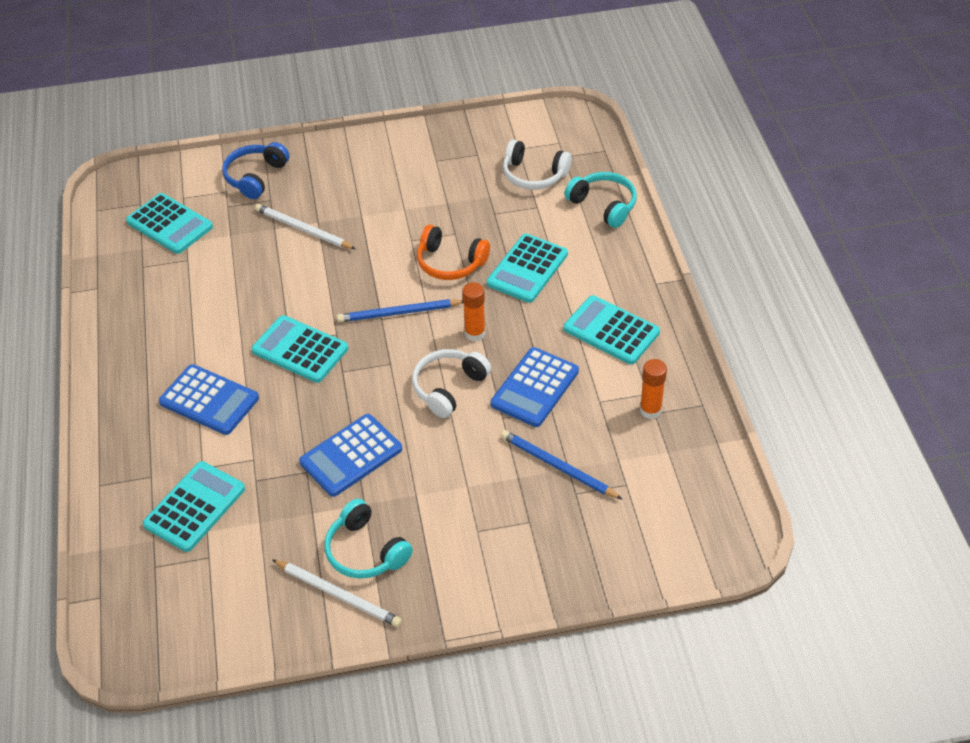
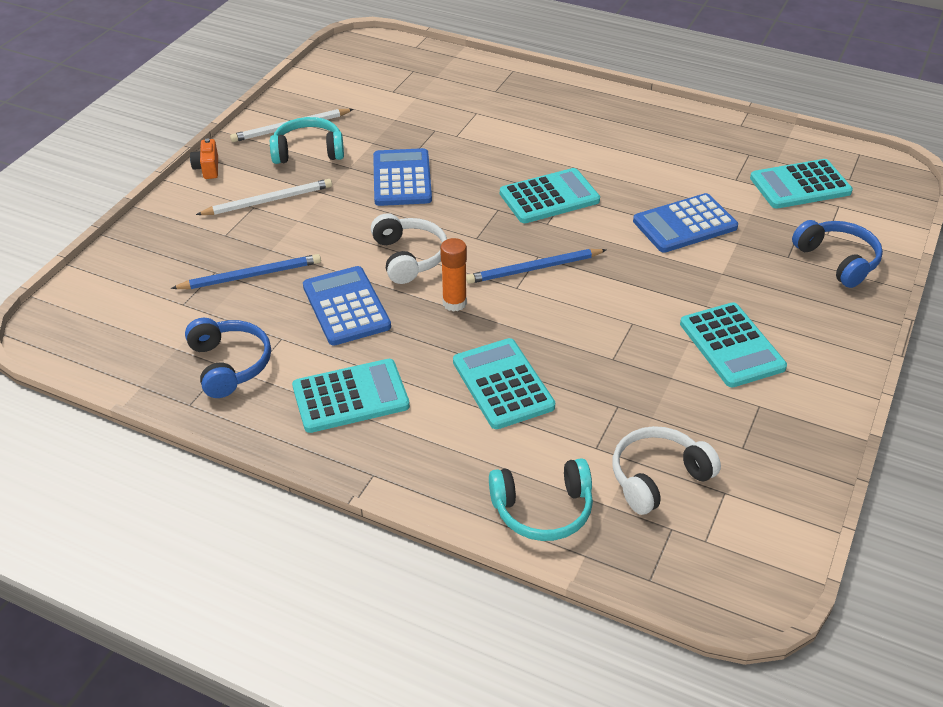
camera: 125 degrees right, 5 degrees down
(194, 507) = (443, 99): turquoise calculator -> turquoise calculator (731, 345)
(209, 400) = (542, 136): blue calculator -> blue calculator (685, 224)
(303, 229) = (718, 259): white pencil -> white pencil (268, 201)
(398, 313) = (534, 269): blue pencil -> blue pencil turned 135 degrees counterclockwise
(450, 263) = (569, 333): orange headphones -> none
(456, 610) = (207, 168): none -> orange camera
(650, 410) = (229, 365): orange glue stick -> blue headphones

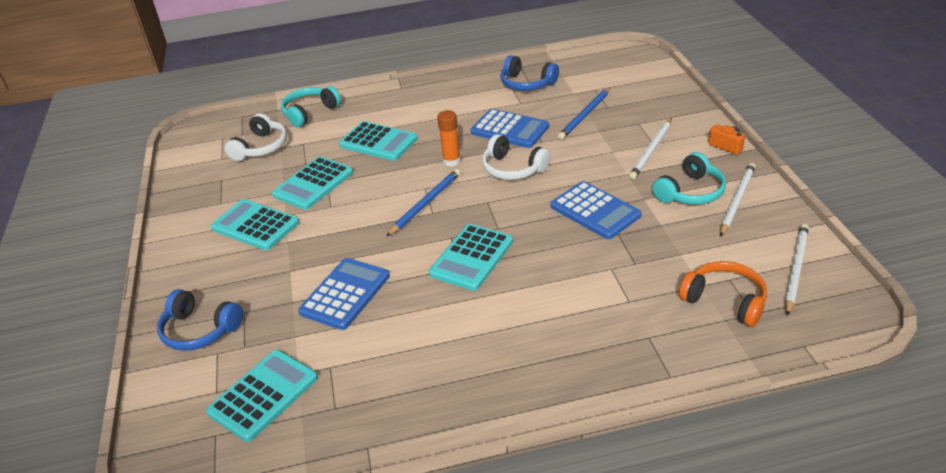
camera: 145 degrees right, 5 degrees down
(344, 75) = (795, 269): none -> white pencil
(350, 396) = (450, 102): turquoise calculator -> turquoise calculator (313, 184)
(417, 83) = (725, 301): none -> orange headphones

